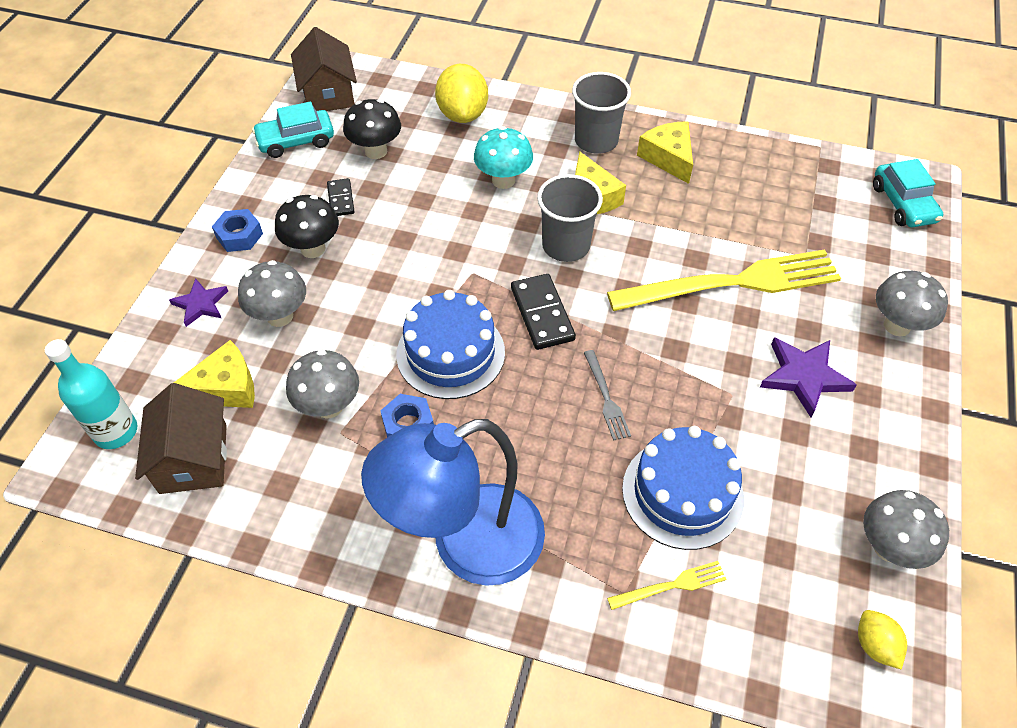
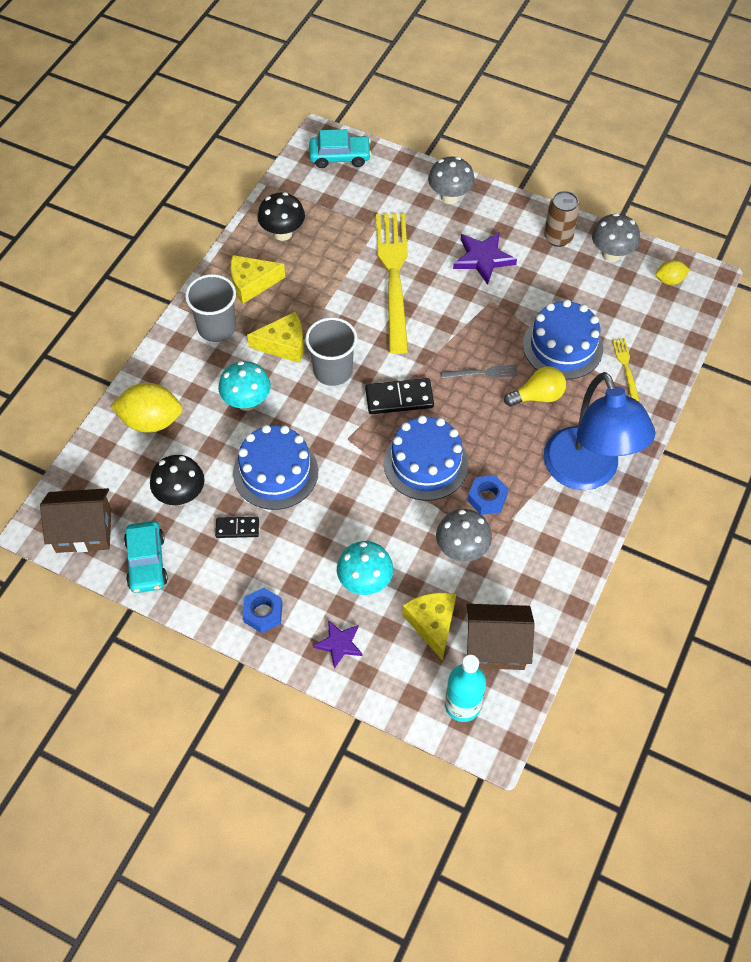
camera: 80 degrees left, 5 degrees up
(280, 316) = (365, 582): grey mushroom -> turquoise mushroom
(313, 248) = (293, 554): black mushroom -> black mushroom (283, 233)
(415, 218) = (275, 472): none -> blue cake
(585, 469) = (538, 396): none -> yellow light bulb
(887, 468) = (558, 238): none -> brown can

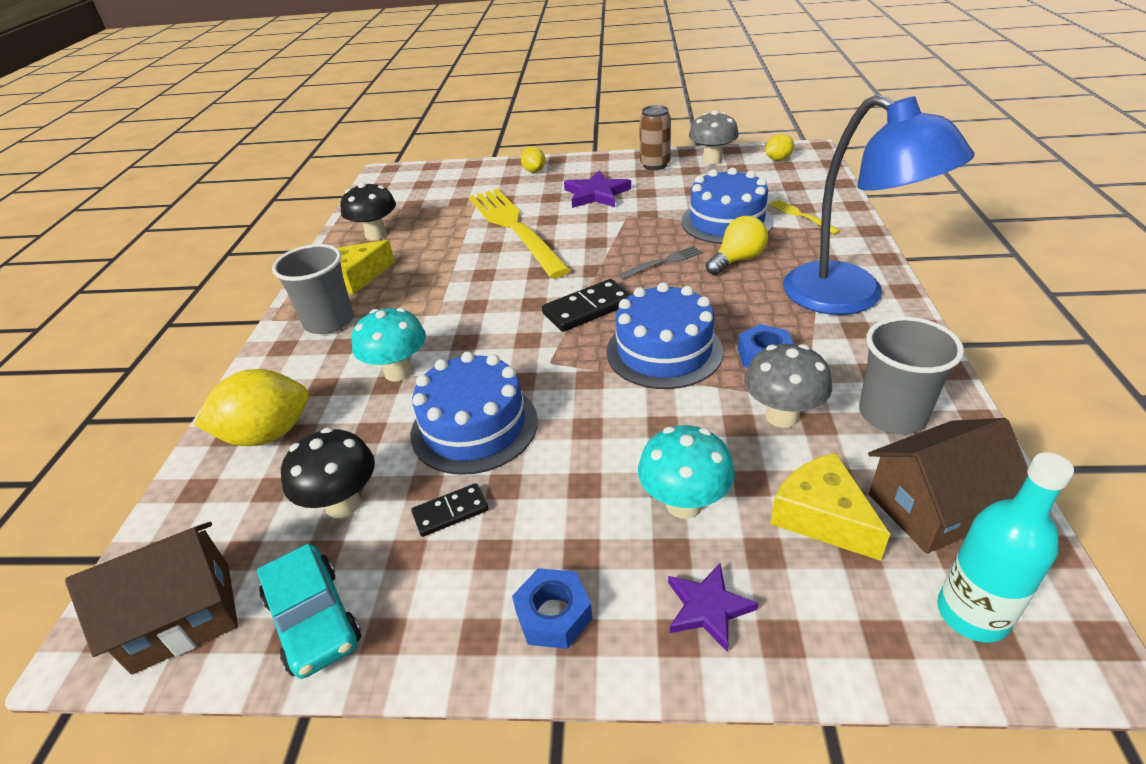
camera: 20 degrees left, 20 degrees down
(284, 344) = (421, 310): yellow cheese -> none
(333, 371) = (493, 312): grey cup -> grey cup (892, 414)
(340, 157) = (410, 177): turquoise car -> none
(450, 197) = (534, 171): grey mushroom -> yellow lemon

